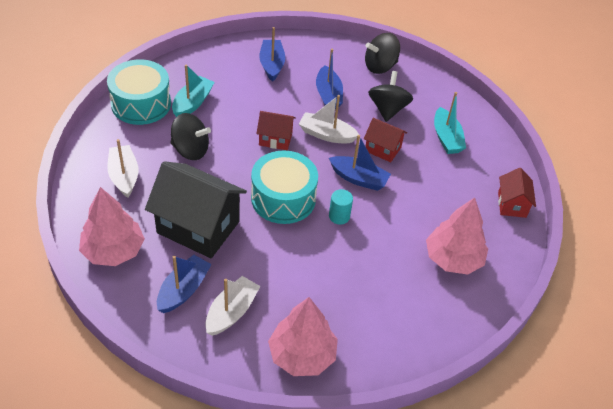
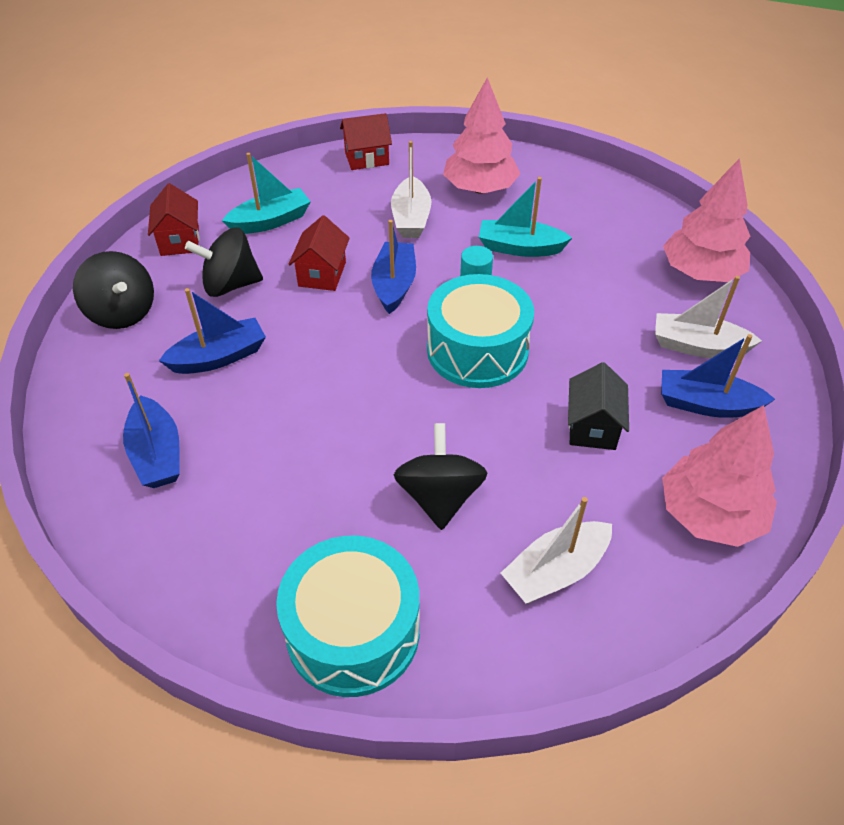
camera: 105 degrees left, 0 degrees up
(192, 103) = (314, 540): turquoise boat -> turquoise boat (520, 248)
(198, 227) = (592, 427): black house -> black house, size x0.51
(272, 65) = (157, 454): blue boat -> blue boat turned 90 degrees counterclockwise
(275, 139) = (357, 393): red house -> red house (180, 240)
(326, 134) = (318, 337): white boat -> white boat (411, 218)

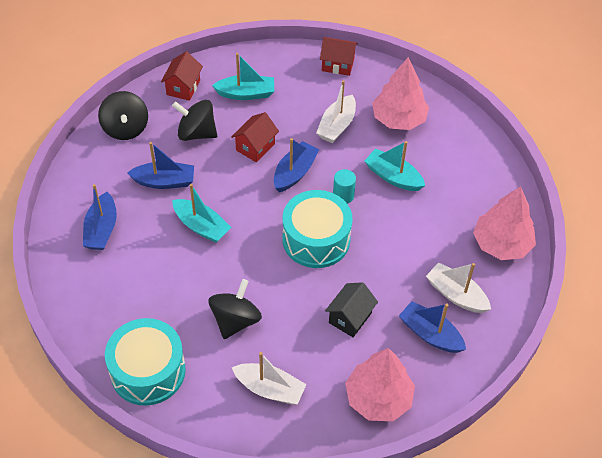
camera: 25 degrees right, 5 degrees up
(309, 393) = (201, 226): none -> turquoise boat
(555, 571) = (269, 389): white boat -> white boat turned 150 degrees counterclockwise

